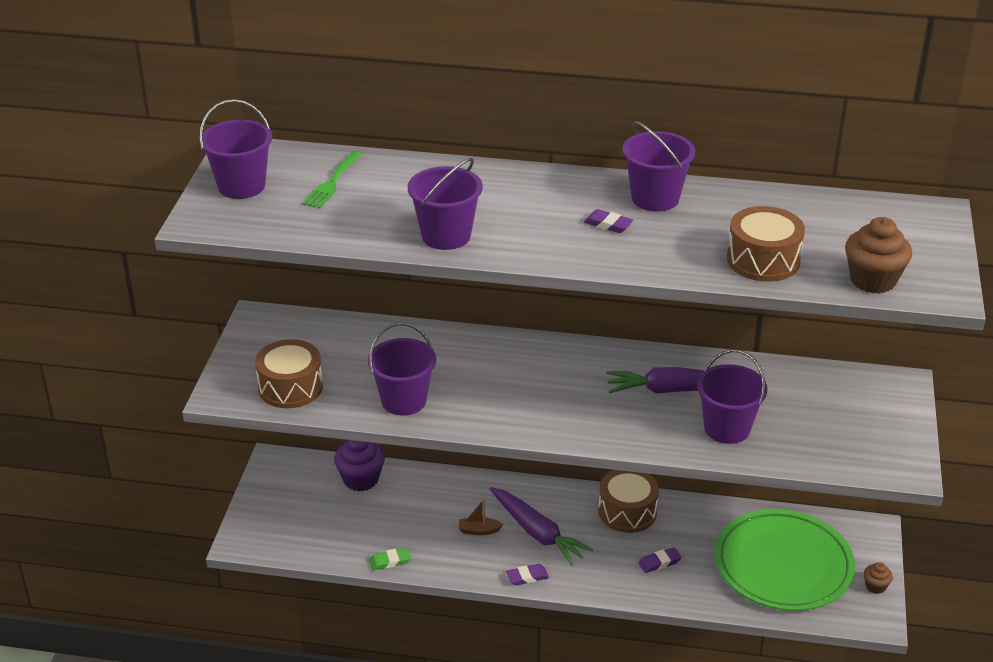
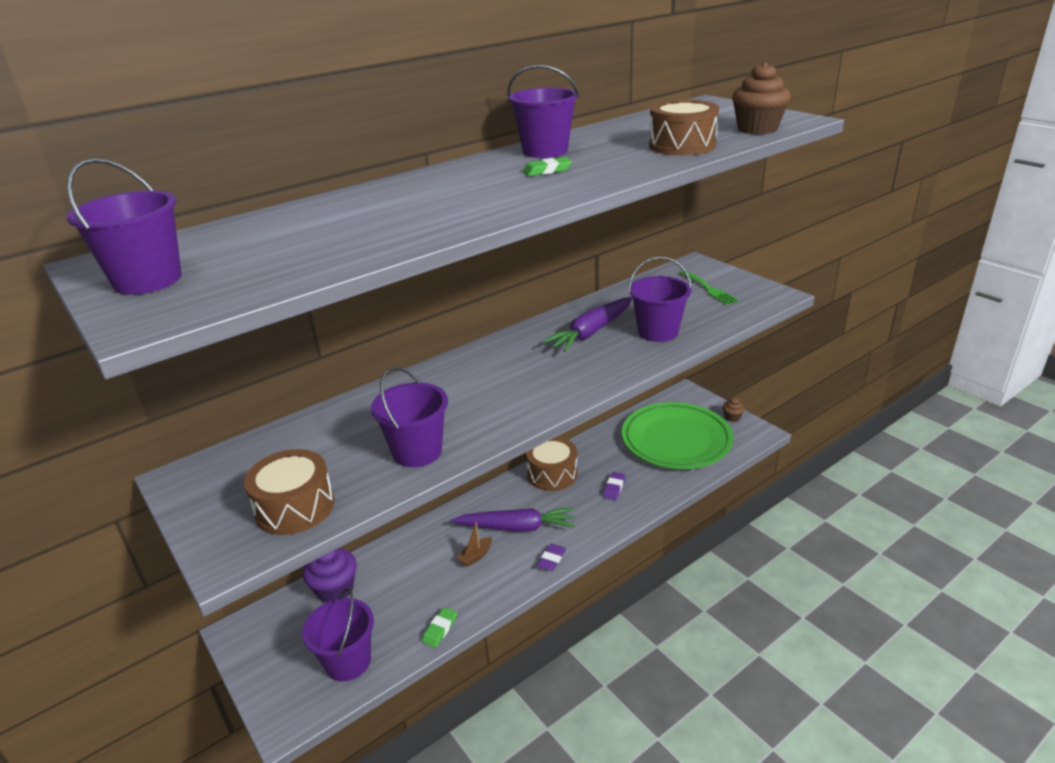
camera: 45 degrees left, 5 degrees down
(332, 182) = (253, 240): green fork -> green fork (708, 289)
(446, 236) = (439, 222): purple bucket -> purple bucket (348, 661)
(608, 224) = (547, 171): purple eraser -> green eraser

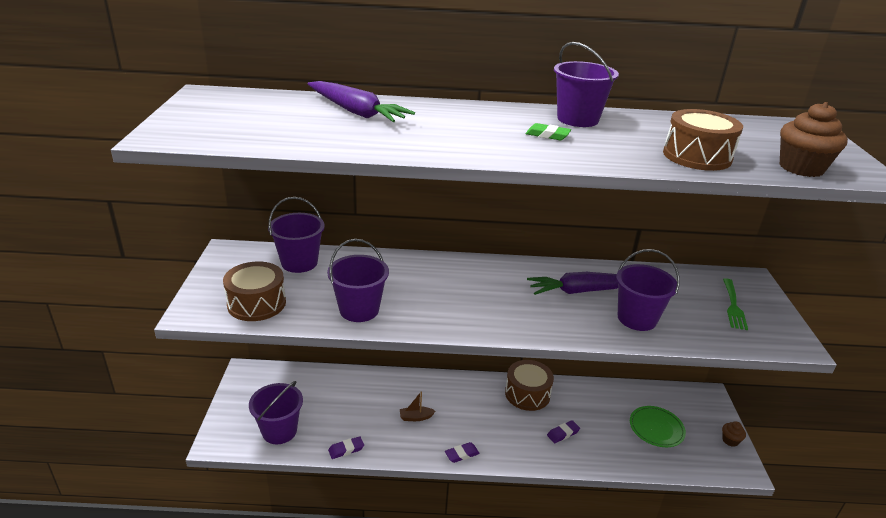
camera: 35 degrees right, 0 degrees up
(148, 280) = (204, 113): purple bucket -> purple bucket (299, 262)
(335, 589) = (316, 382): purple cupcake -> none
(440, 629) = (346, 449): green eraser -> purple eraser
(516, 527) = (462, 416): purple carrot -> purple carrot (356, 112)
(676, 440) = (656, 428): green plate -> green plate, size x0.50

